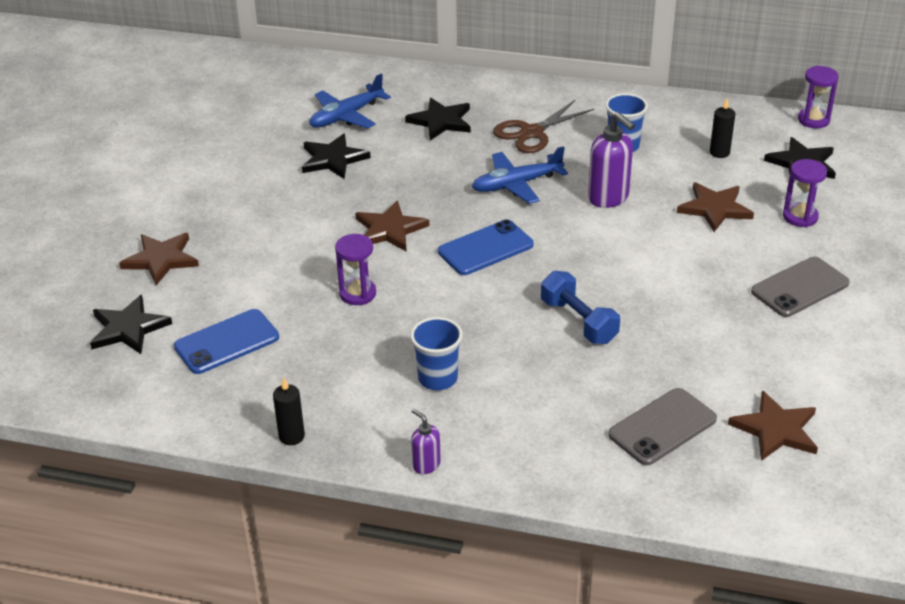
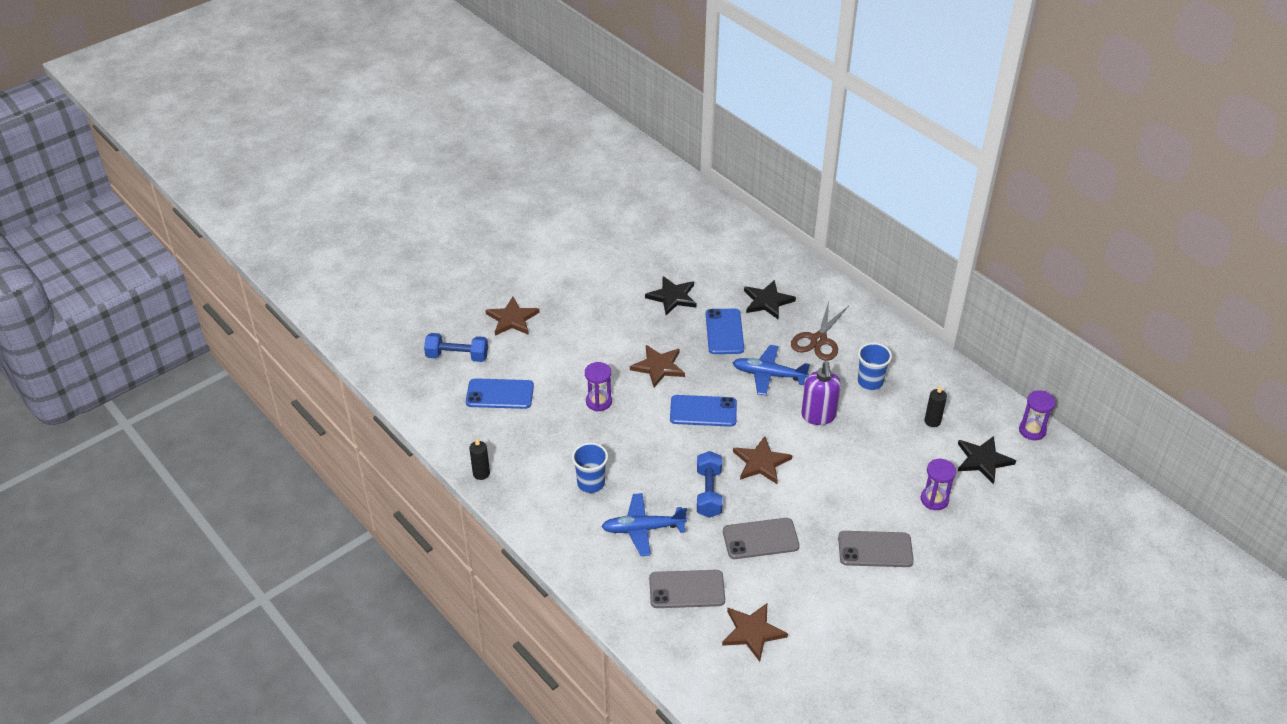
camera: 35 degrees right, 5 degrees up
(128, 328) = (457, 356): black star -> blue dumbbell
(346, 116) = (711, 267): blue plane -> blue plane (642, 529)
(426, 167) = (724, 332): none -> blue phone
(426, 465) = (534, 533): purple soap dispenser -> none
(531, 133) = (818, 340): brown scissors -> brown scissors turned 60 degrees counterclockwise
(681, 337) = (760, 539): none -> grey phone
(715, 208) = (881, 462): brown star -> brown star (761, 462)

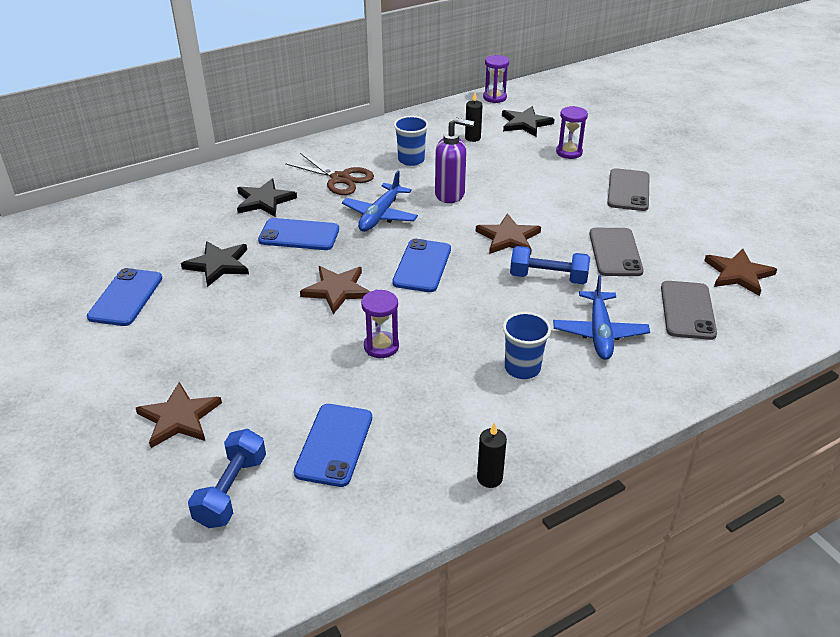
camera: 80 degrees left, 5 degrees down
(623, 262) = (125, 297): none -> blue phone

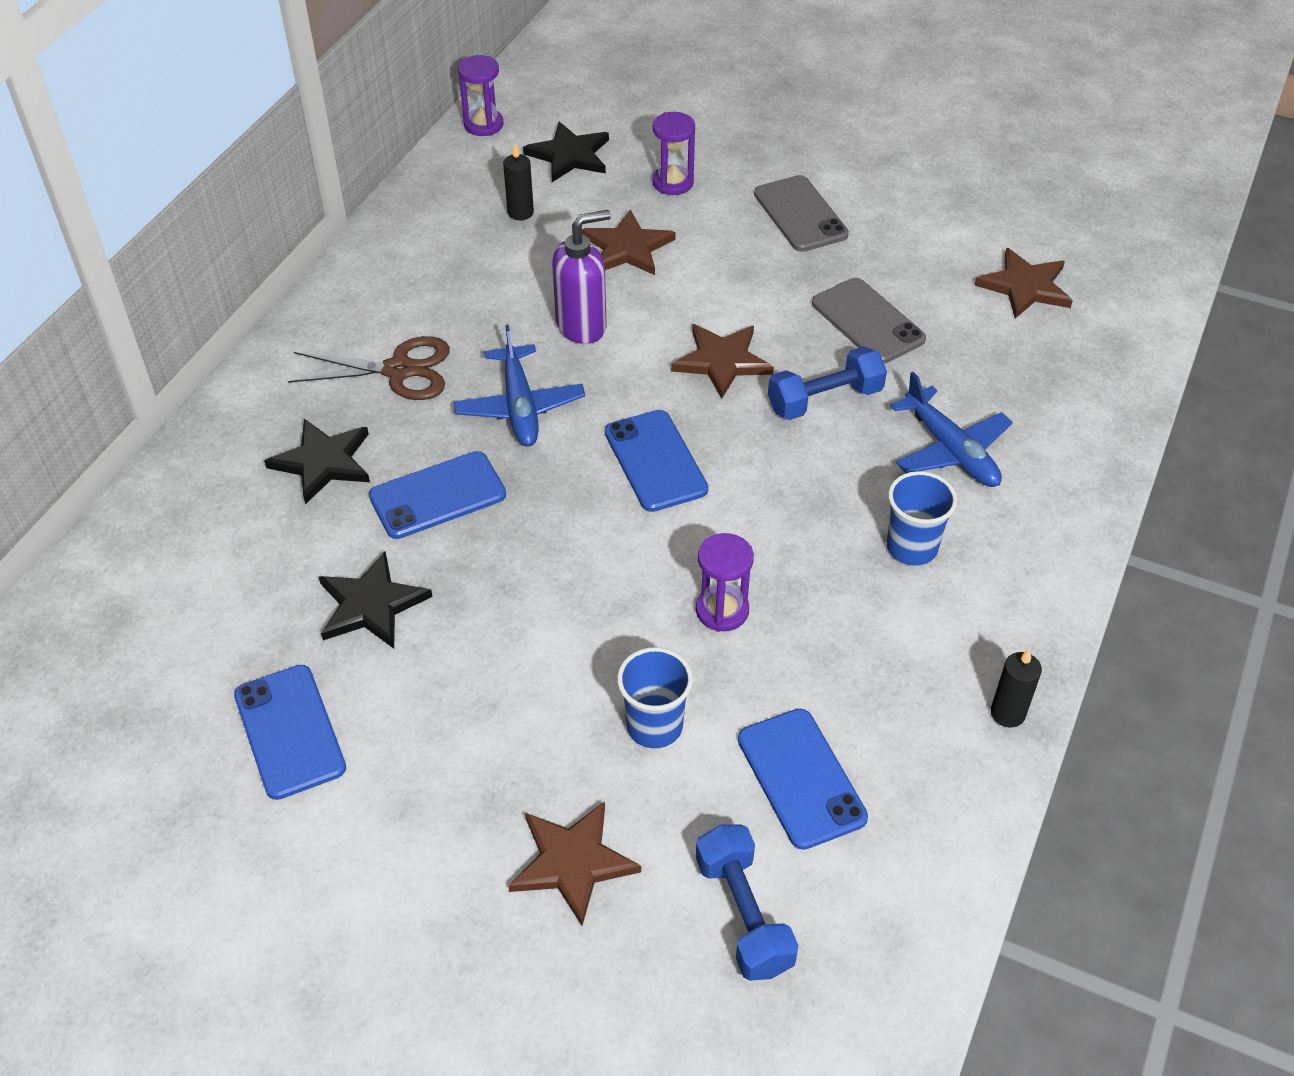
camera: 35 degrees left, 10 degrees up
(337, 290) = (582, 557): brown star -> brown star (627, 248)
(411, 160) = (470, 290): blue cup -> blue cup (654, 726)
(687, 310) = (1015, 367): grey phone -> none

